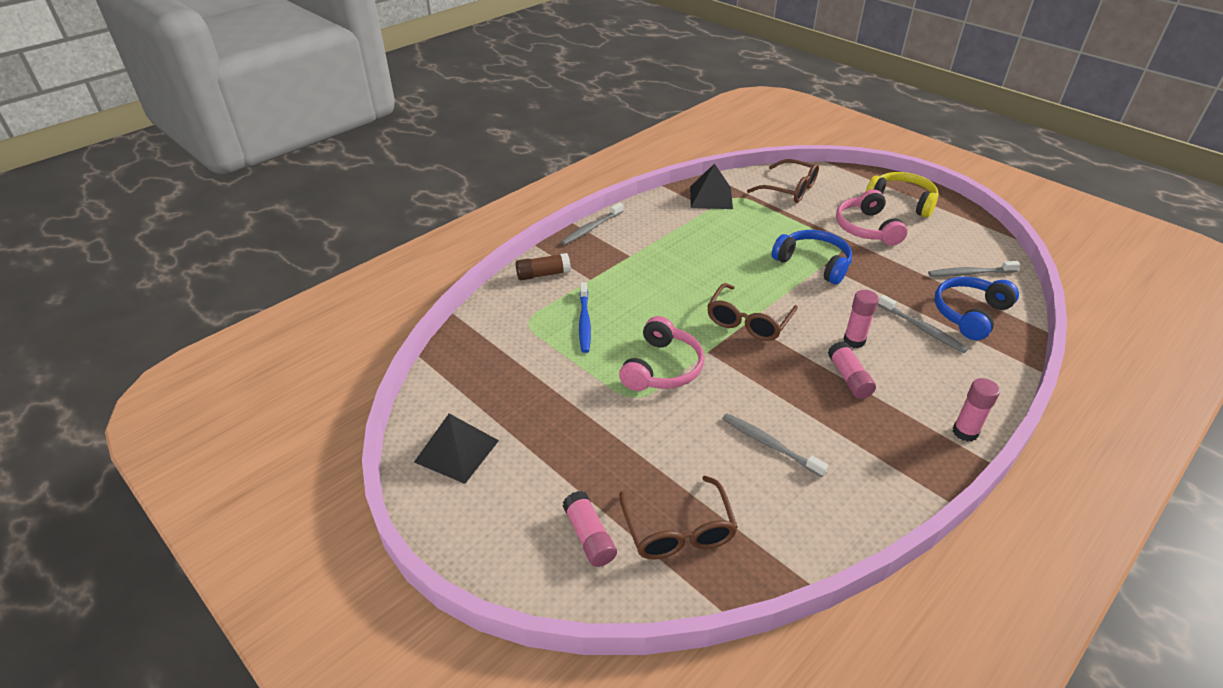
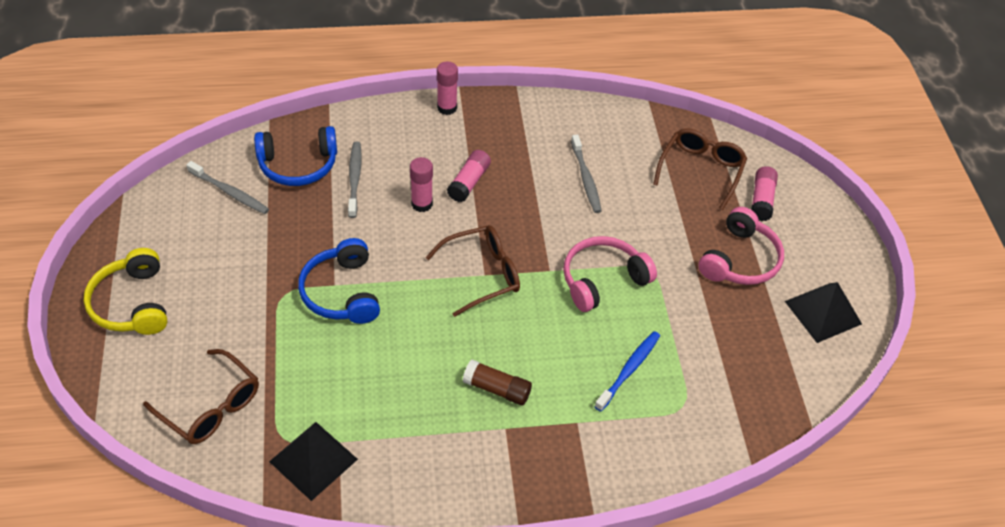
camera: 145 degrees left, 10 degrees up
(543, 274) = (621, 463): brown glue stick -> brown glue stick (497, 389)
(591, 228) = (507, 505): grey toothbrush -> none
(790, 189) = (211, 407): brown glasses -> brown glasses turned 150 degrees clockwise
(866, 228) = (227, 296): pink headphones -> pink headphones (740, 260)

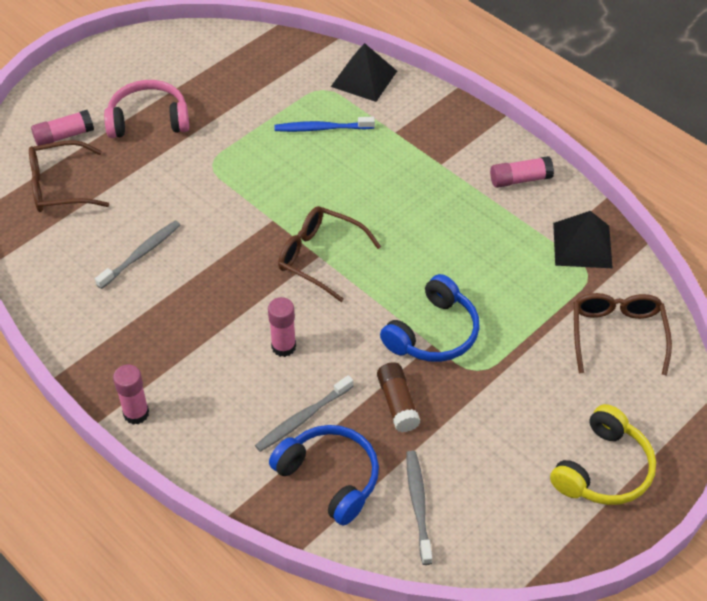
camera: 125 degrees left, 0 degrees up
(469, 182) = (224, 330): pink glue stick -> pink glue stick (520, 179)
(497, 389) = (415, 186): brown glue stick -> brown glue stick (397, 403)
(602, 280) = (250, 184): pink headphones -> none
(823, 312) = (161, 58): black pyramid -> black pyramid (364, 78)

